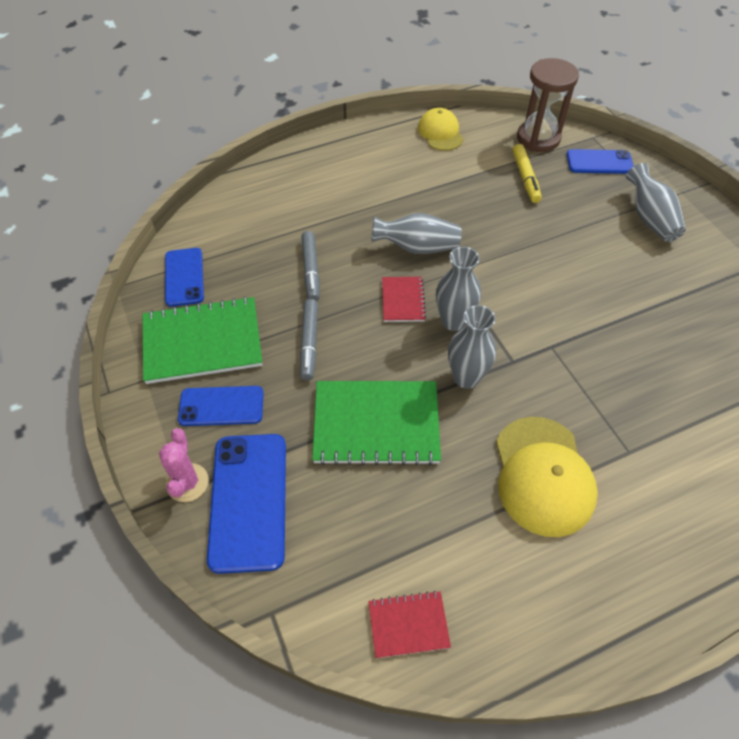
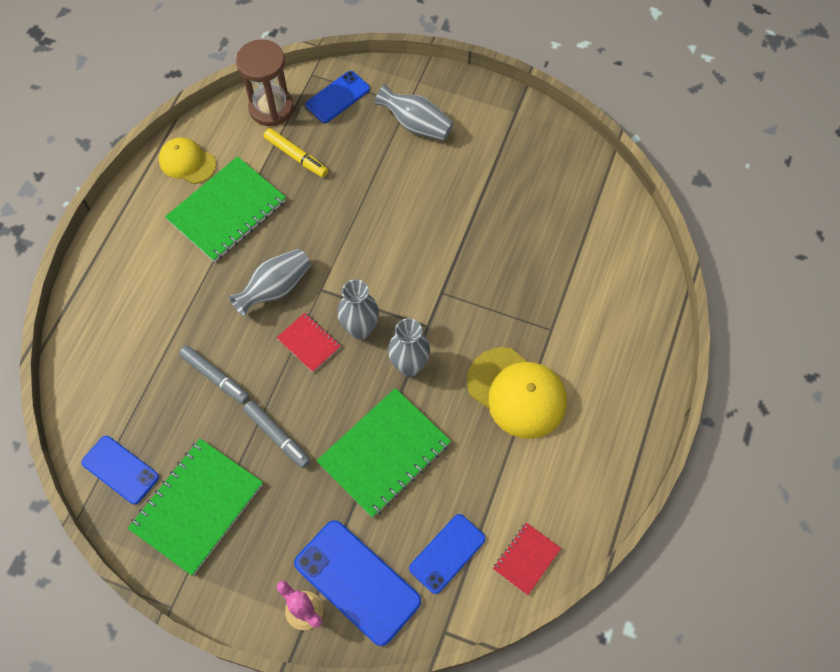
camera: 45 degrees left, 10 degrees up
(221, 406) = (267, 539): blue phone -> blue phone (447, 553)
(436, 177) = (227, 211): none -> green notebook

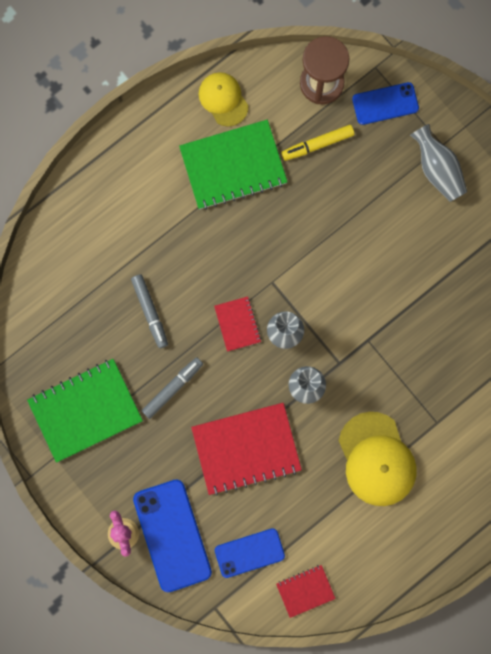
camera: 30 degrees right, 15 degrees up
(120, 469) = (42, 348): blue phone -> none
(275, 288) = (236, 260): grey vase -> none
(277, 436) = (172, 388): grey marker -> grey marker turned 120 degrees counterclockwise
(296, 156) = (317, 144): yellow marker -> yellow marker turned 90 degrees clockwise
(384, 453) = (246, 449): green notebook -> red notebook

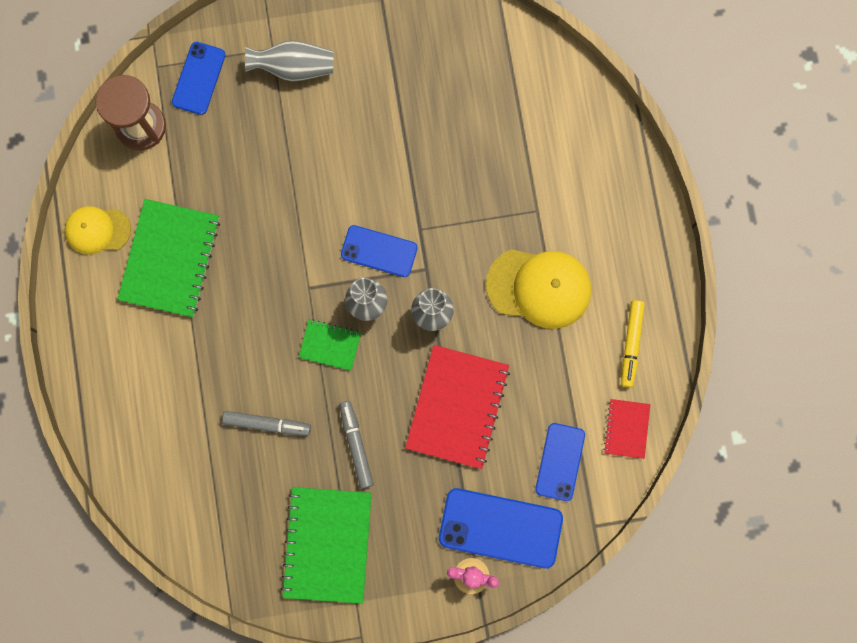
camera: 60 degrees left, 0 degrees up
(237, 324) = (330, 345): red notebook -> green notebook
(317, 144) = (199, 165): yellow marker -> yellow marker (631, 344)
(332, 319) = (379, 251): none -> blue phone

